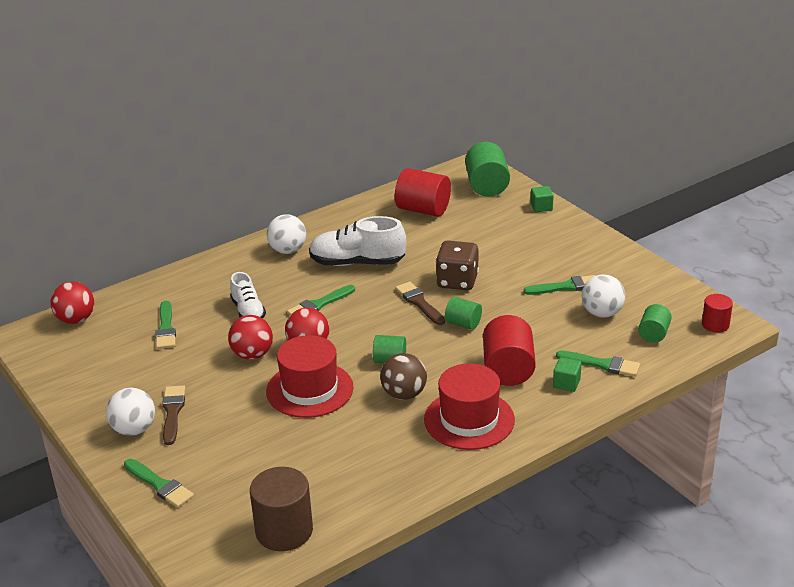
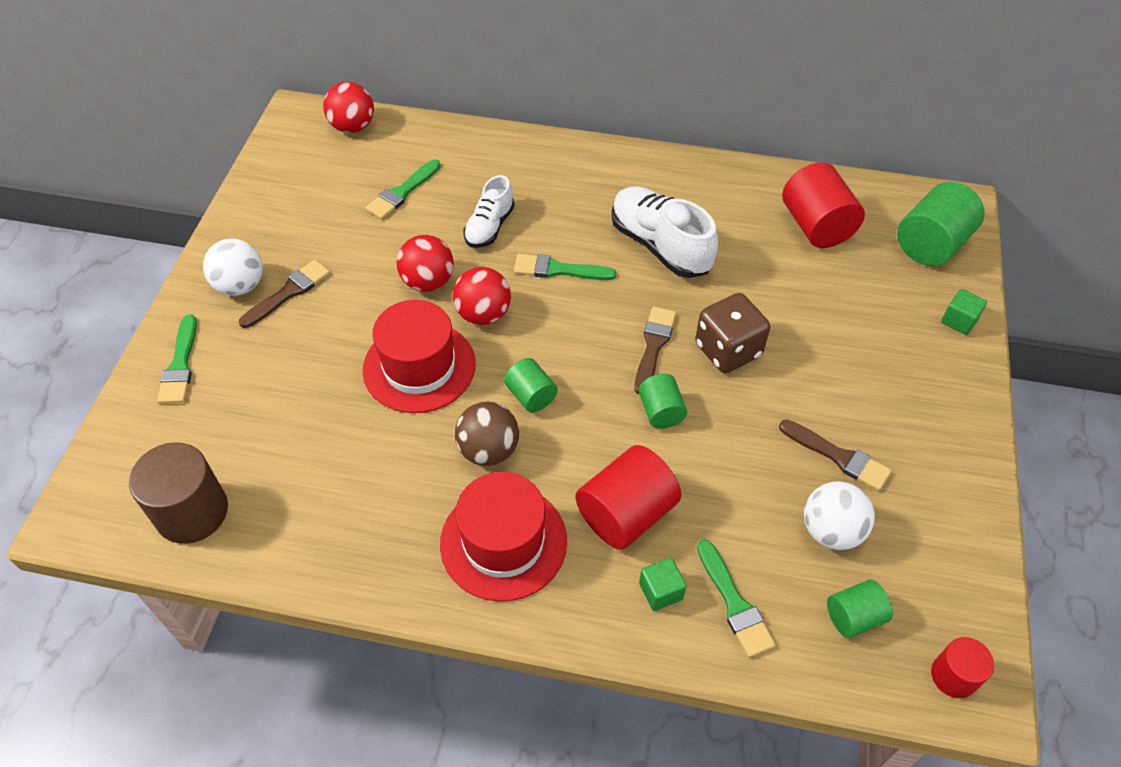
camera: 45 degrees right, 20 degrees up
(288, 250) = (616, 180): white ball -> none
(566, 287) = (838, 457): green brush -> brown brush

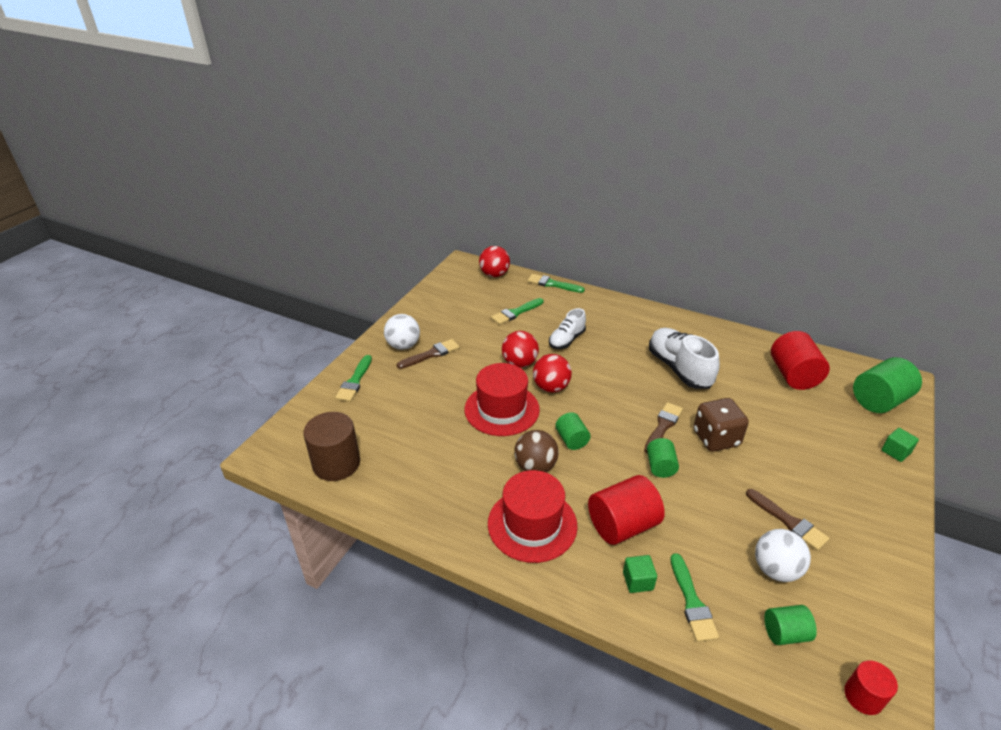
camera: 15 degrees right, 15 degrees down
(558, 270) = (606, 371): green brush -> green brush (552, 284)

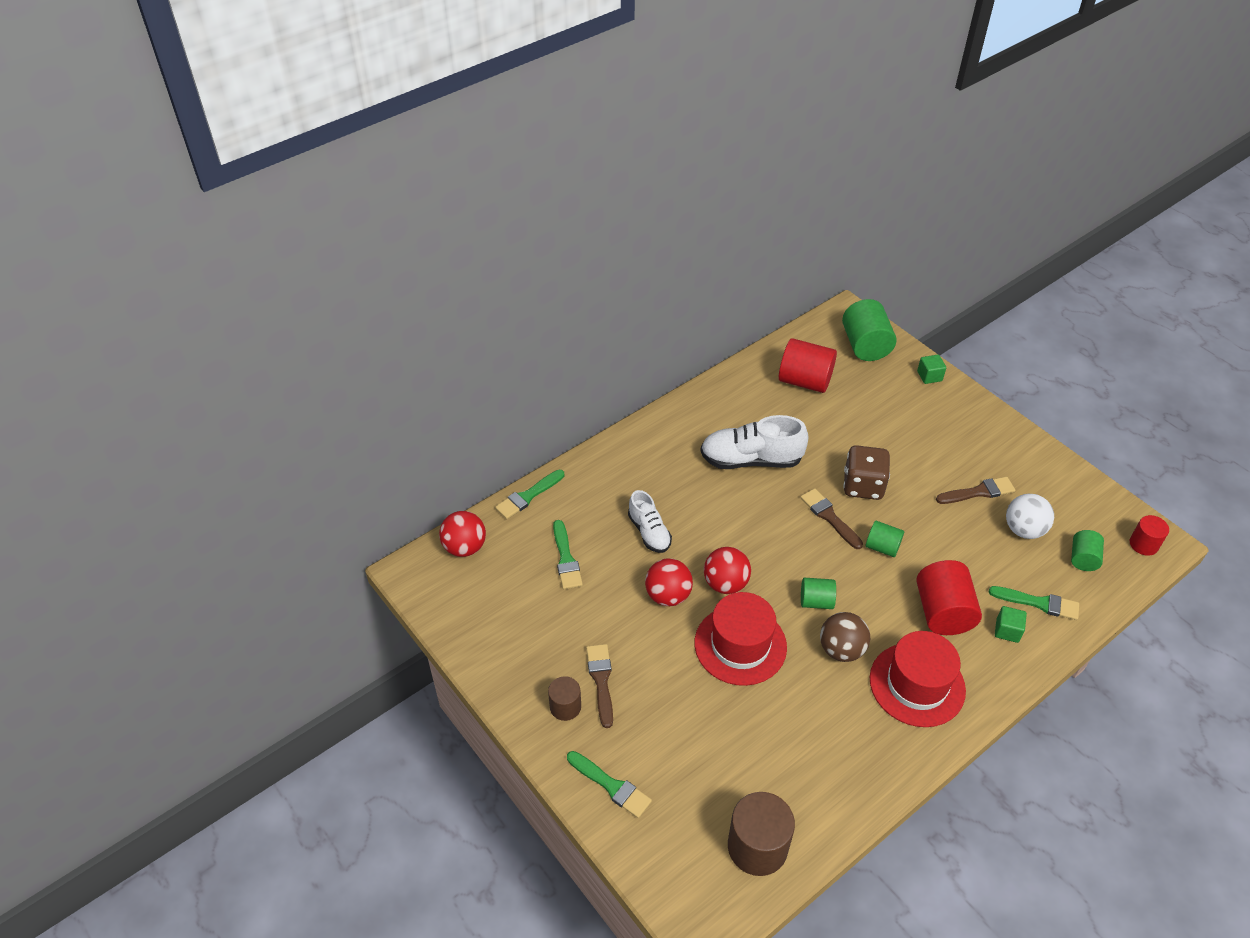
camera: 65 degrees left, 10 degrees up
(403, 345) = (565, 706): white ball -> brown cylinder

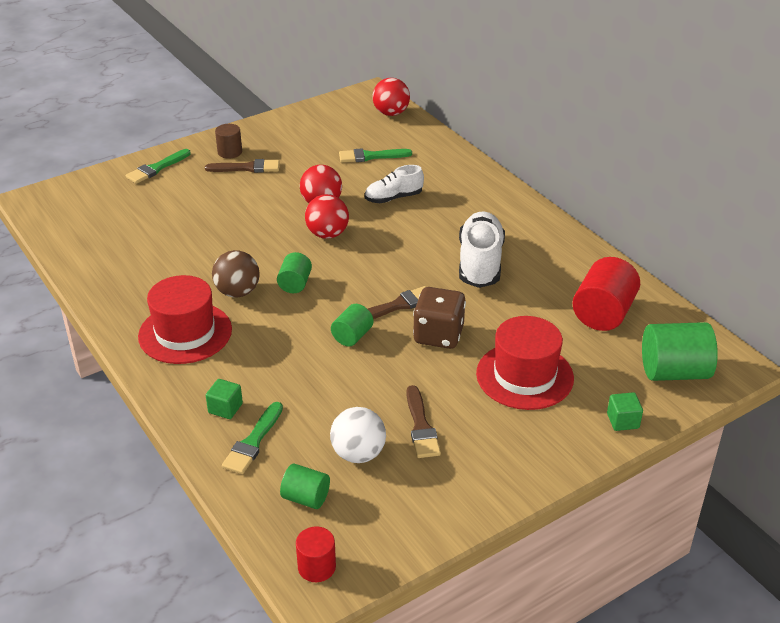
camera: 95 degrees right, 10 degrees down
(528, 496) = (442, 141): green brush -> none
(740, 645) = (260, 236): red hat -> red hat (524, 376)
(757, 847) = (78, 227): brown cylinder -> none
(943, 612) = (261, 365): red cylinder -> none

